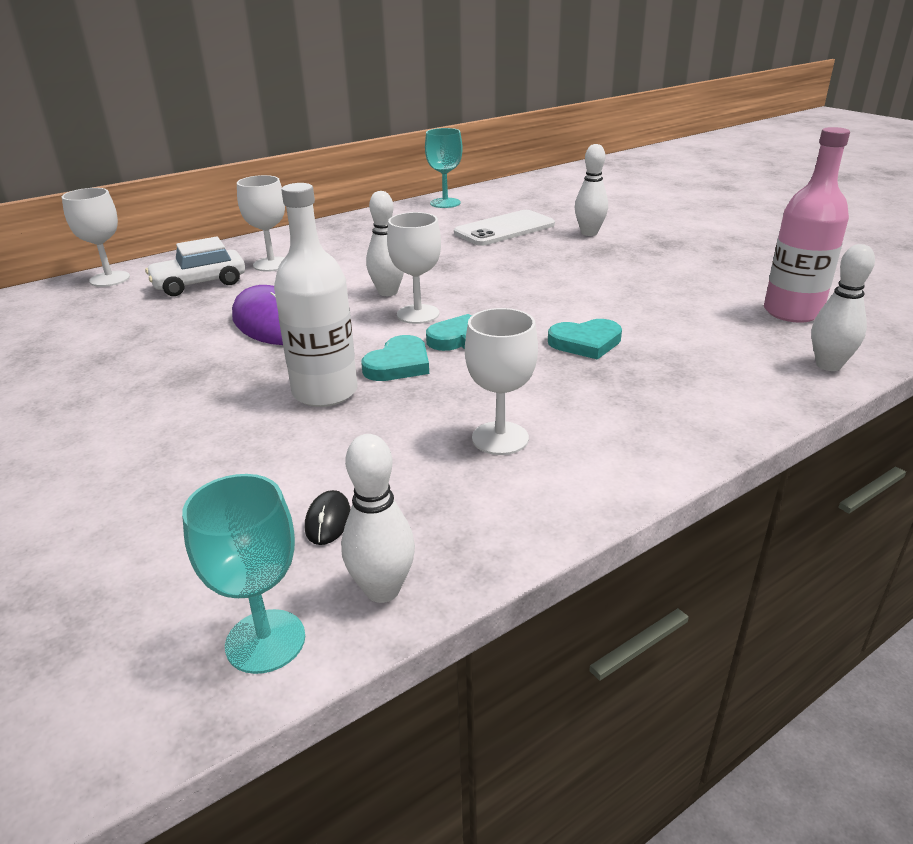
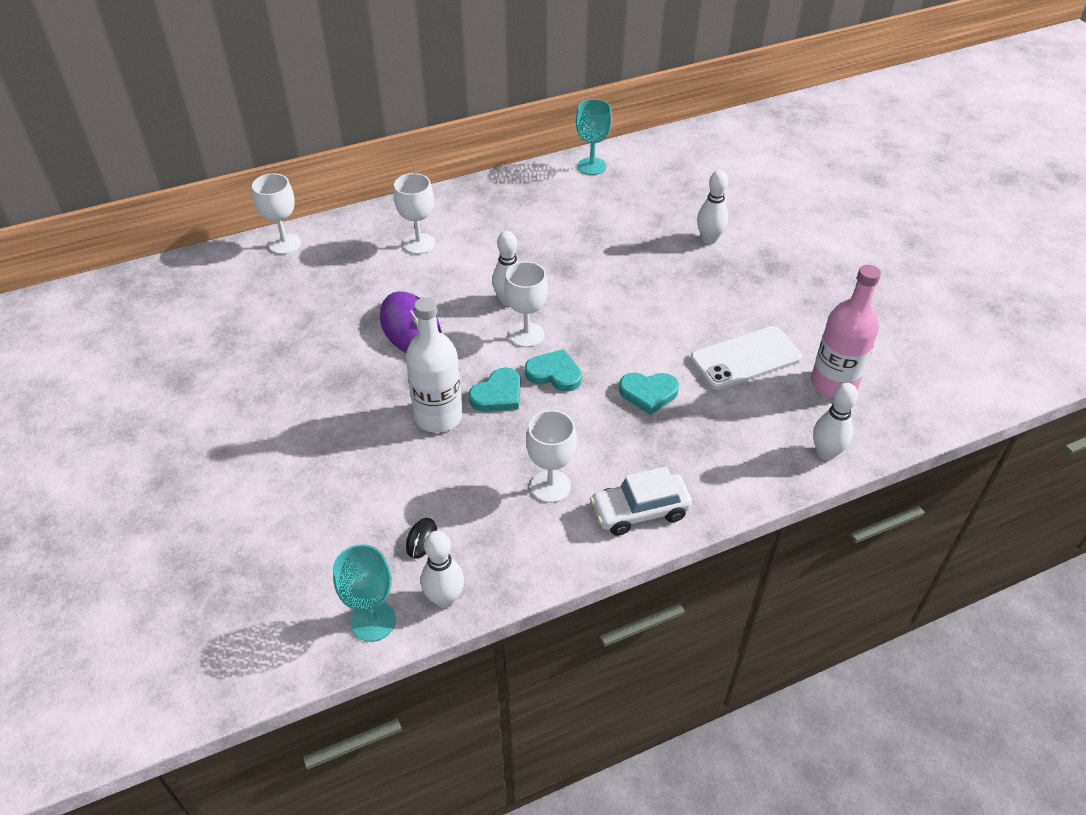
camera: 10 degrees right, 15 degrees up
(199, 284) = (357, 263): white car -> white car (640, 511)
(504, 229) = (634, 220): white phone -> white phone (745, 358)

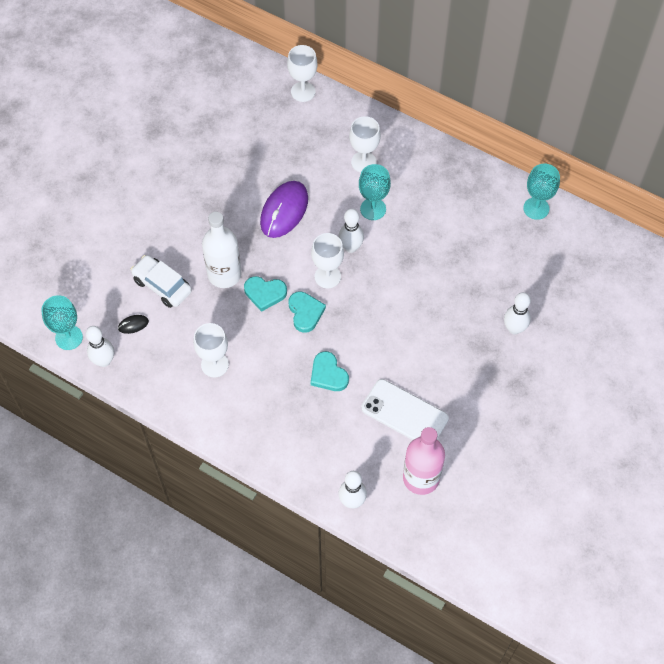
camera: 55 degrees right, 15 degrees up
(480, 264) = (373, 209): none -> turquoise goblet
(640, 511) = (229, 421): white car -> white car (162, 285)

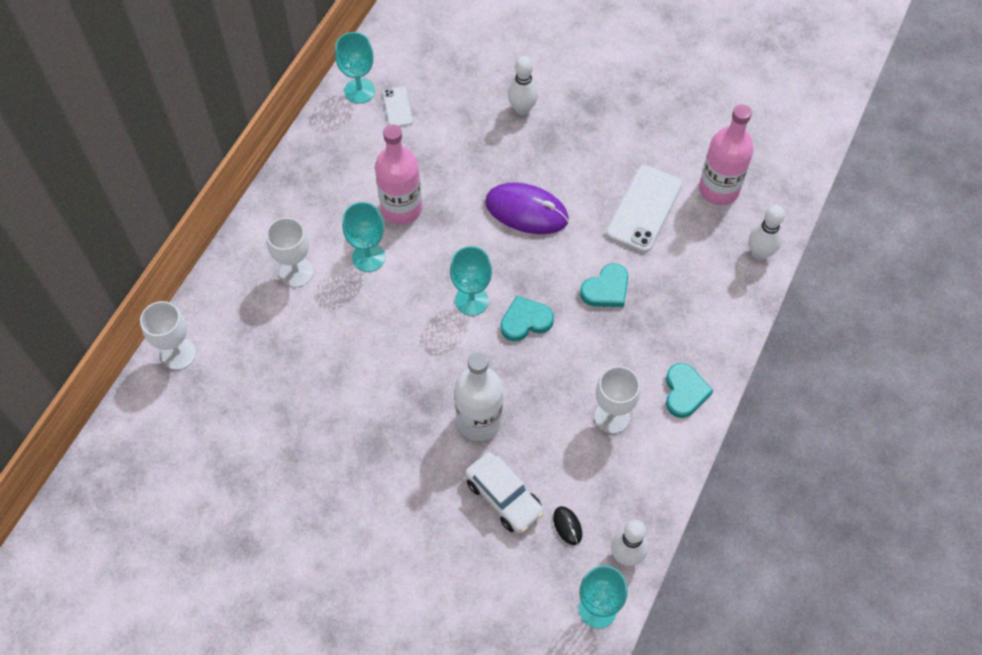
camera: 95 degrees left, 0 degrees up
(162, 285) = (504, 497): white car -> white car turned 75 degrees counterclockwise
(265, 293) = (503, 369): turquoise heart -> turquoise heart (684, 392)
(284, 211) = (376, 359): purple mouse -> purple mouse (526, 211)
(327, 276) = (471, 300): white goblet -> turquoise goblet
(350, 247) = (427, 278): white bowling pin -> none
(417, 233) = (401, 208): none -> pink bottle
(518, 235) = (397, 107): none -> white phone

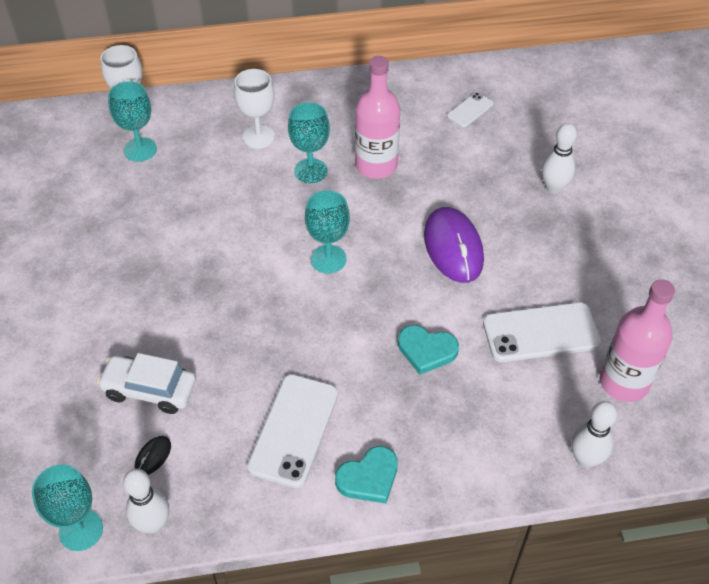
camera: 55 degrees right, 10 degrees down
(359, 91) = (461, 80): turquoise goblet -> turquoise goblet (140, 149)
(479, 421) = (213, 330): white bottle -> none
(504, 497) = (150, 390): white car -> white car turned 90 degrees clockwise
(525, 321) = (340, 308): turquoise heart -> none
(612, 417) = (294, 430): white goblet -> white phone

